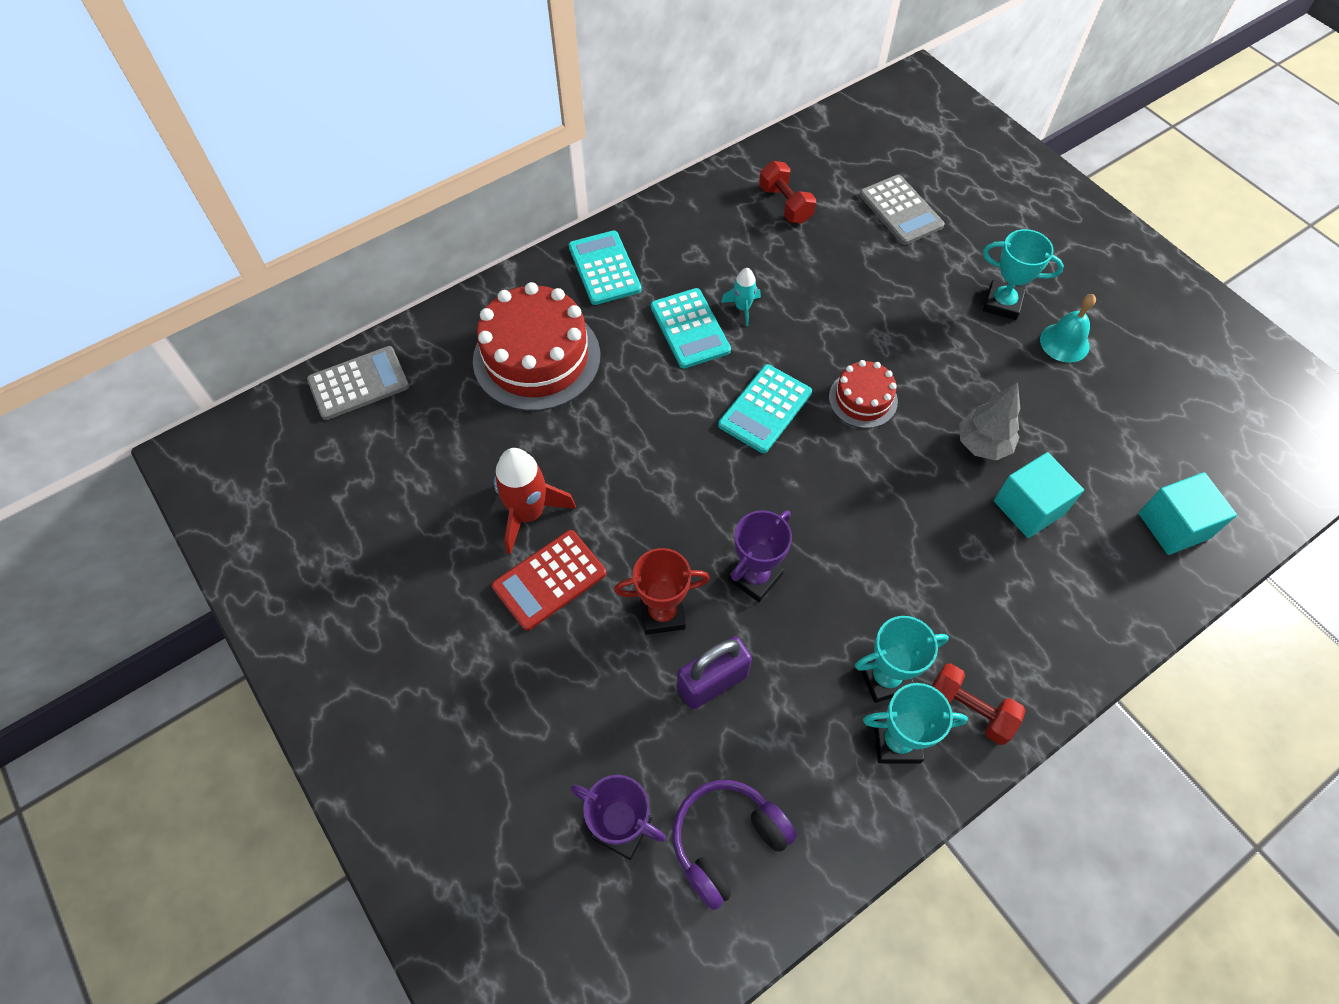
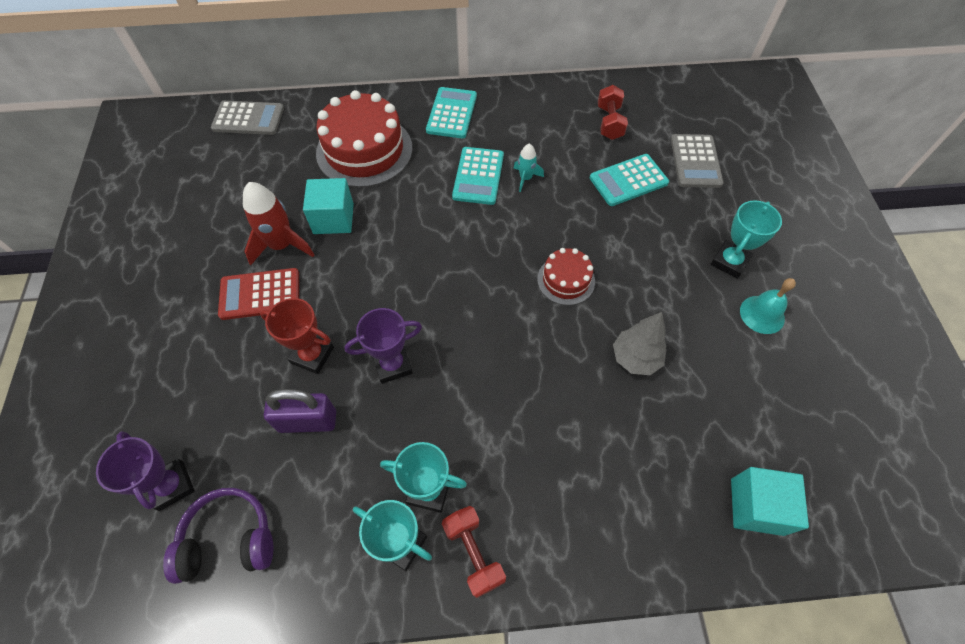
camera: 30 degrees right, 0 degrees up
(765, 409) = (489, 253): turquoise calculator -> turquoise calculator (628, 180)
(1002, 303) = (729, 262): turquoise trophy -> turquoise trophy turned 75 degrees clockwise
(1029, 507) = (638, 425): turquoise cube -> turquoise cube (333, 218)

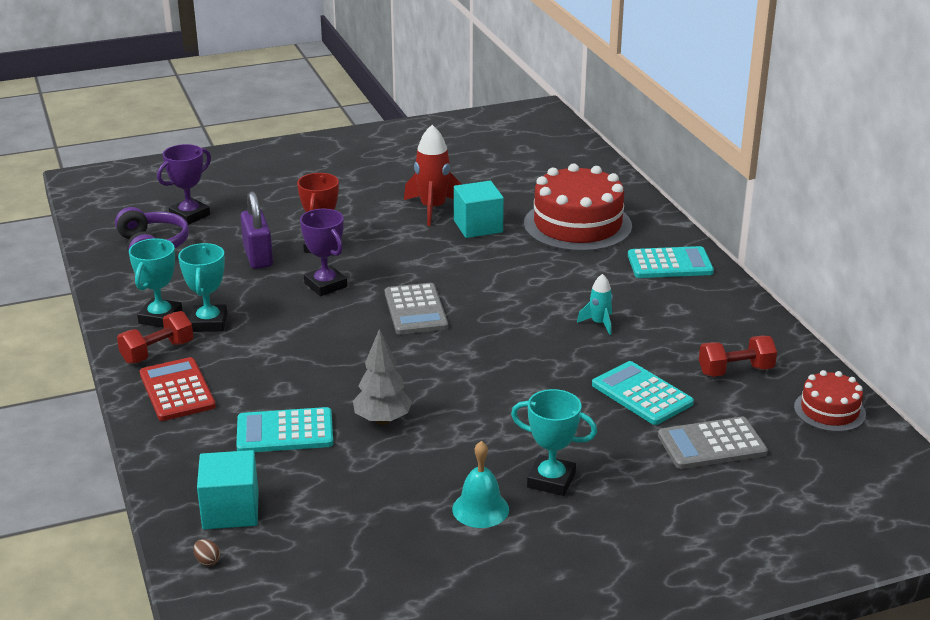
camera: 75 degrees right, 30 degrees down
(248, 119) = (579, 160): grey calculator -> grey calculator (415, 310)
(260, 294) = (375, 211): red calculator -> red calculator (177, 390)
(478, 176) = (583, 294): turquoise calculator -> turquoise calculator (285, 432)
(566, 280) = (466, 366): red cake -> red cake (829, 411)
(827, 536) = (207, 561): none -> brown egg

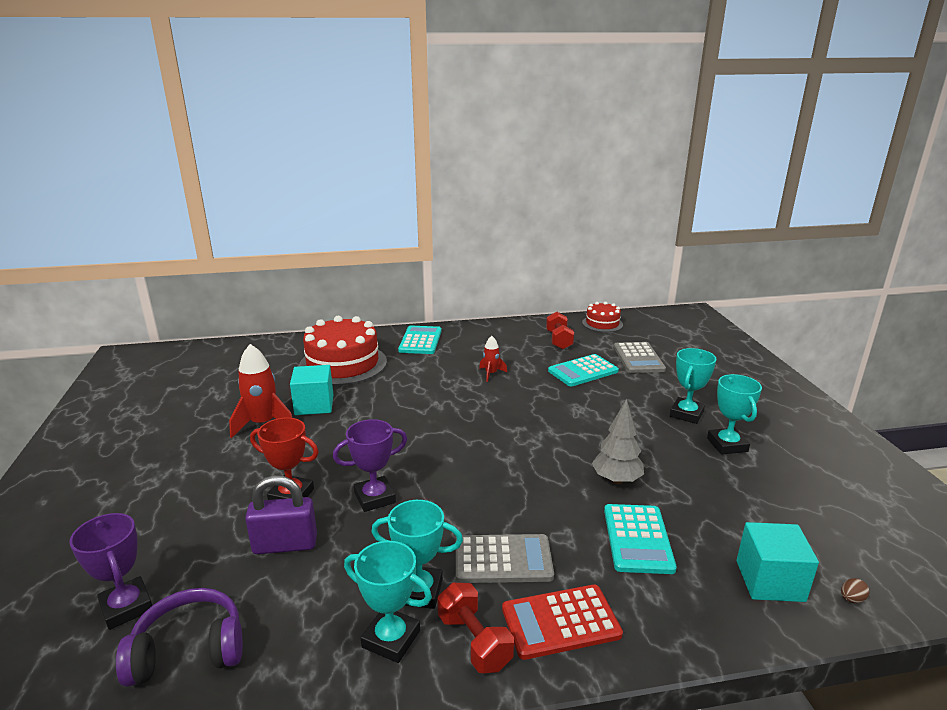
camera: 80 degrees left, 5 degrees down
(415, 310) = (443, 449): grey calculator -> grey calculator (503, 559)
(480, 509) = (727, 445): turquoise bell -> turquoise trophy
(599, 323) = (491, 374): turquoise rocket -> red rocket

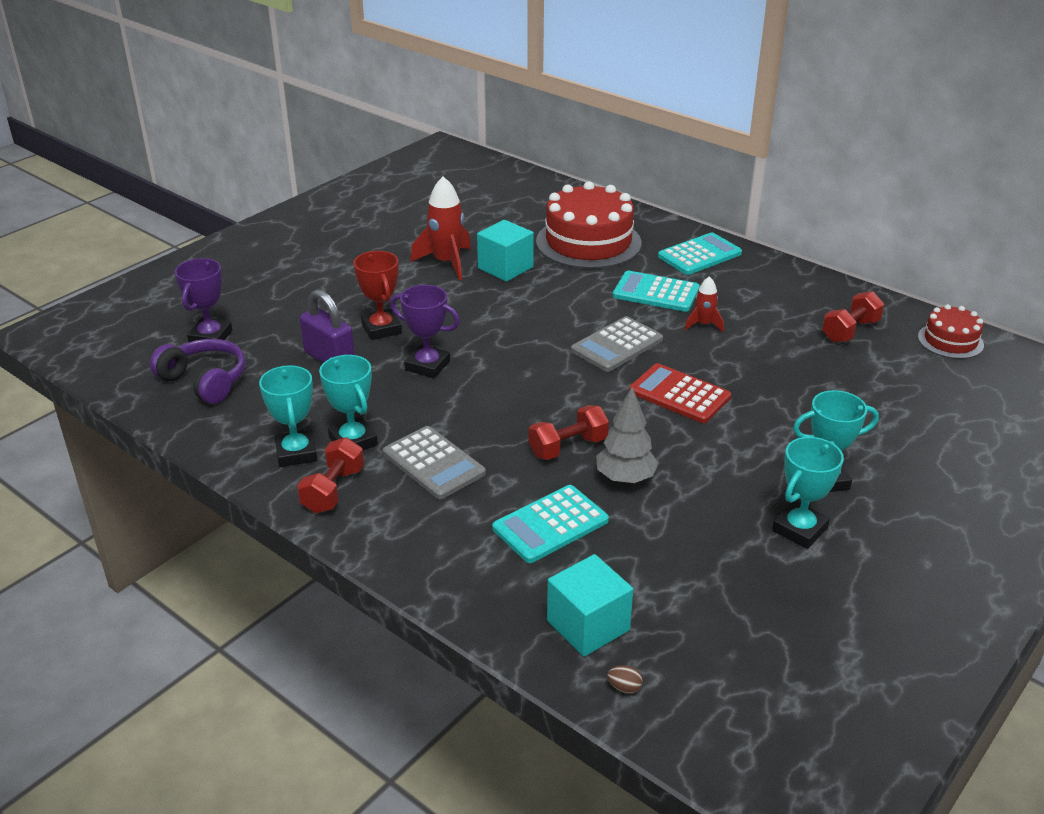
camera: 50 degrees right, 10 degrees up
(556, 485) = (568, 447): none -> red dumbbell
(560, 622) = (398, 522): red calculator -> red calculator (679, 394)
(583, 371) = (805, 375): turquoise calculator -> turquoise calculator (656, 292)
(638, 358) = (903, 400): grey calculator -> grey calculator (617, 345)

